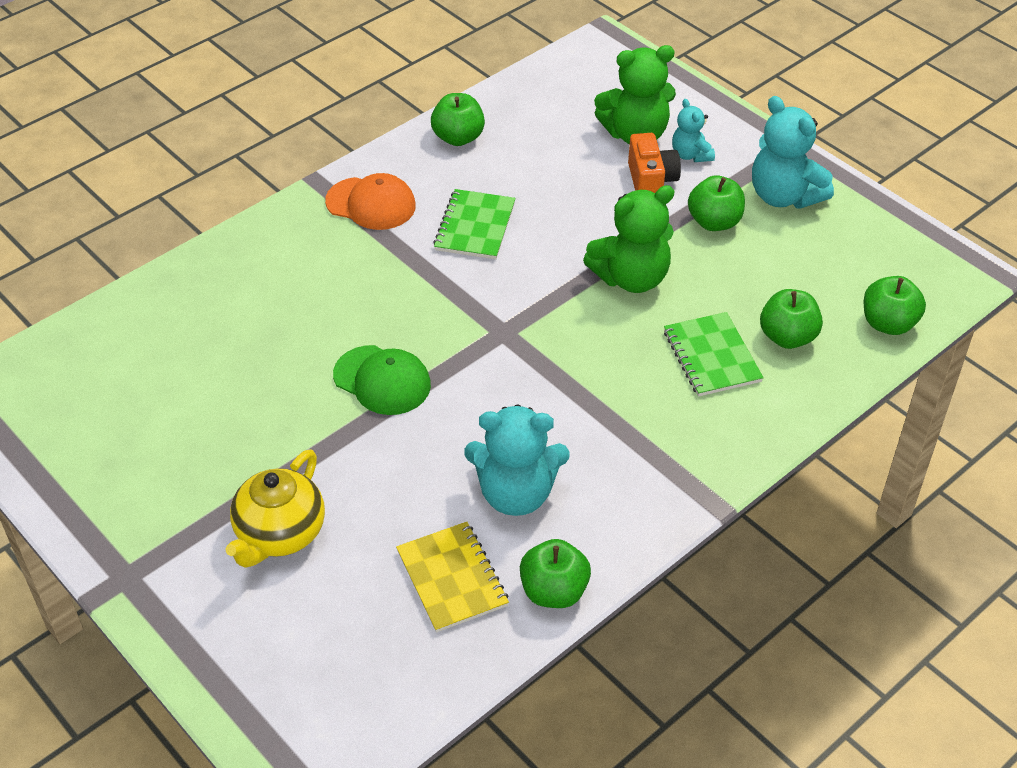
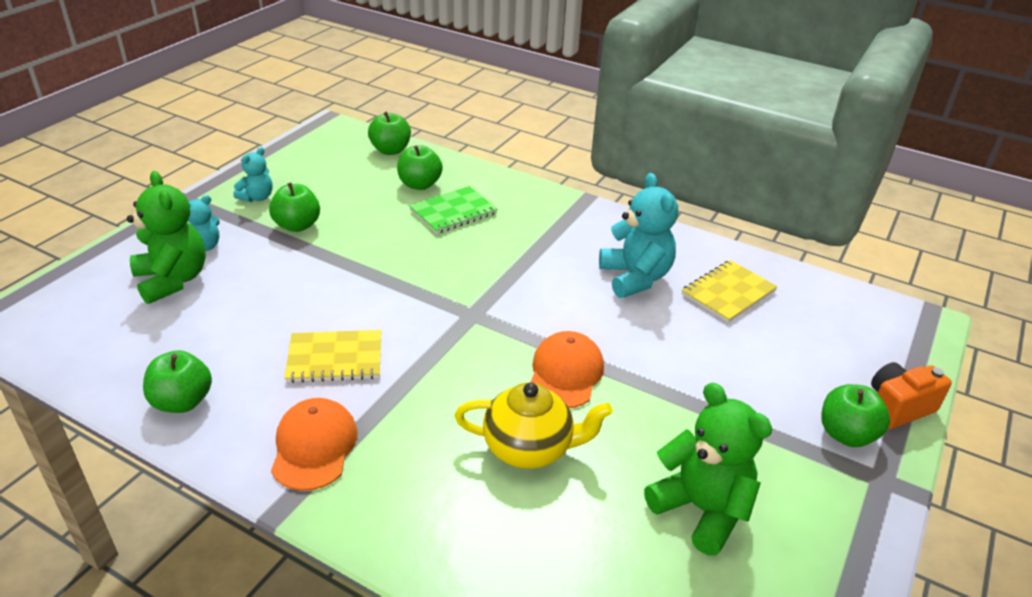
camera: 110 degrees left, 10 degrees down
(280, 534) = (763, 392): yellow teapot -> yellow teapot (529, 448)
(382, 380) = (565, 373): green cap -> orange cap
(475, 226) = (335, 358): green notebook -> yellow notebook
(554, 591) = (702, 249): green apple -> green apple (846, 434)
(631, 278) = (380, 257): green teddy bear -> green teddy bear (701, 509)
(651, 181) = (246, 263): orange camera -> orange camera (898, 408)
(784, 196) = (257, 197): turquoise teddy bear -> turquoise teddy bear, size x0.56

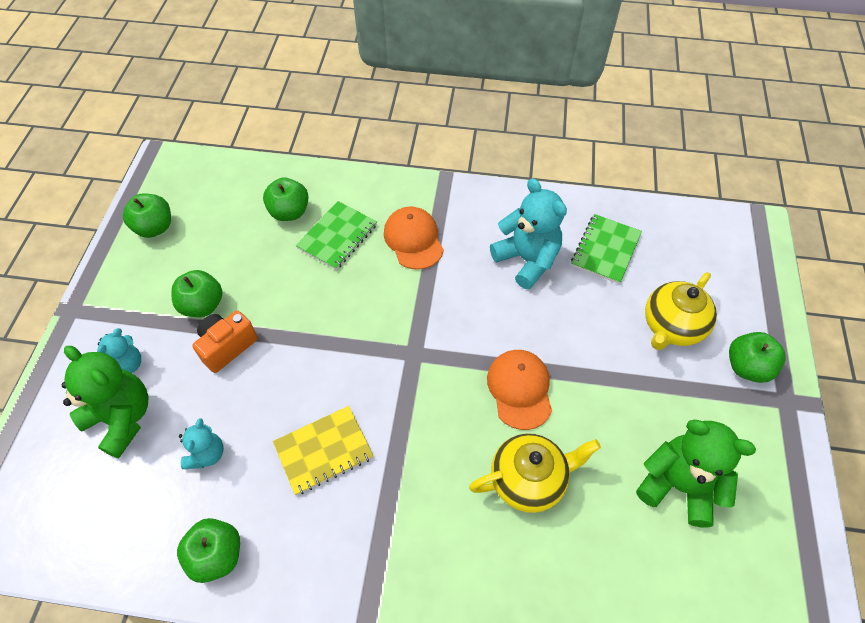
camera: 20 degrees left, 20 degrees up
(257, 197) = (143, 283): turquoise teddy bear -> turquoise teddy bear (206, 454)
(314, 446) = (358, 554): orange cap -> orange cap (413, 239)
(390, 150) = (239, 176): green apple -> green apple (155, 228)
(728, 293) = (605, 250): yellow notebook -> green notebook
(770, 374) = (671, 327): none -> yellow teapot
(898, 408) = (771, 325): orange camera -> orange camera (227, 347)

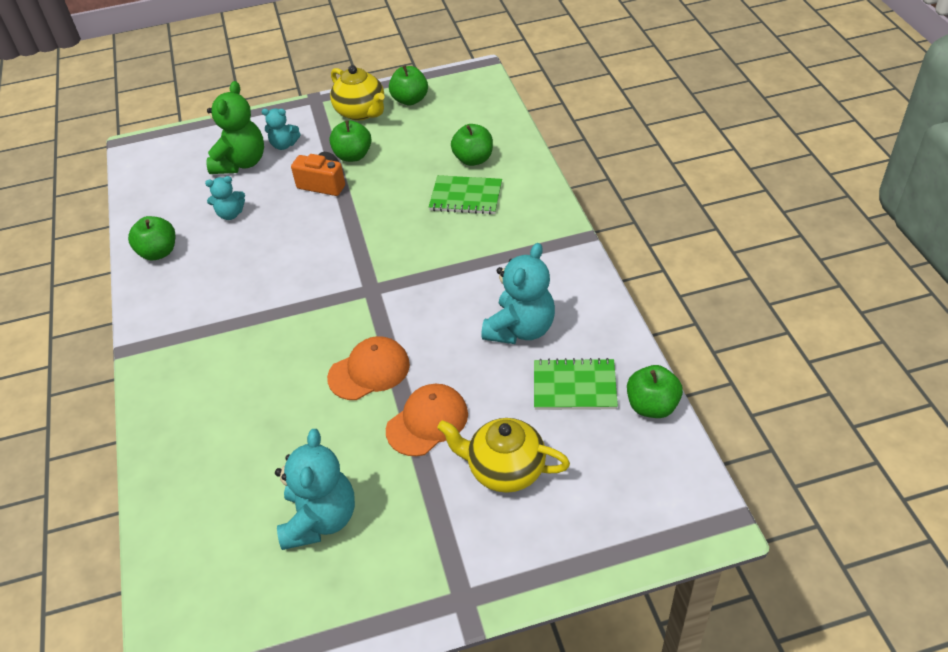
camera: 70 degrees right, 10 degrees down
(323, 451) = (258, 272): yellow notebook -> none
(413, 239) = (493, 243): orange cap -> orange cap (427, 422)
(528, 480) = (282, 405): yellow teapot -> yellow teapot (361, 112)
(678, 485) = (320, 519): green teddy bear -> turquoise teddy bear
(747, 367) = (488, 551): green apple -> green apple (652, 406)

